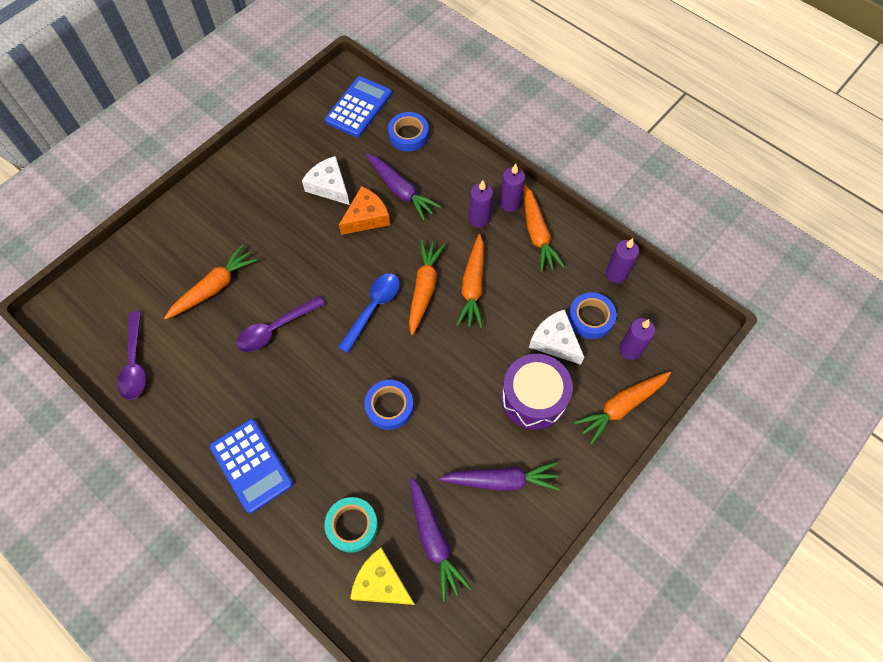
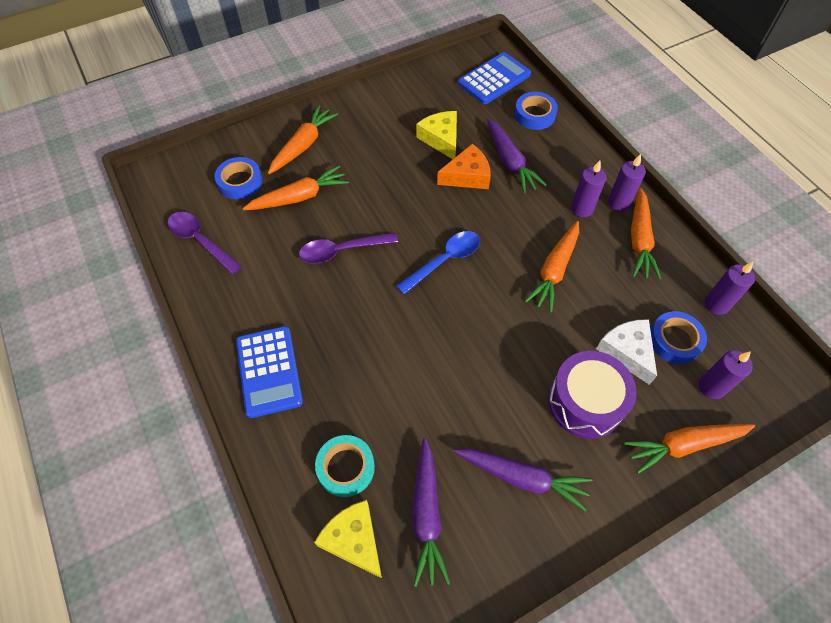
camera: 20 degrees right, 5 degrees down
(135, 363) = (201, 241): purple spoon -> purple spoon turned 120 degrees clockwise
(329, 186) = (441, 139): white cheese -> yellow cheese
(389, 406) = (427, 360): blue tape -> blue tape (240, 182)
(424, 289) = (503, 258): orange carrot -> orange carrot (303, 145)

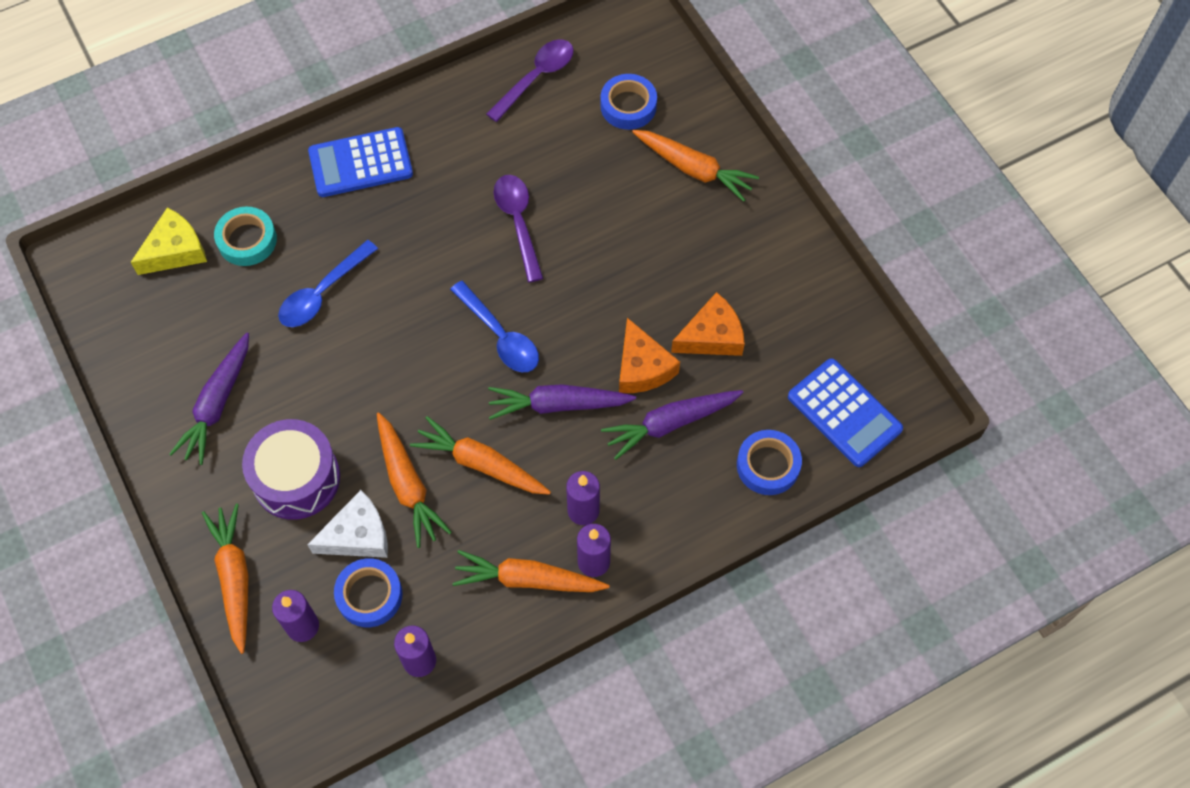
camera: 90 degrees right, 5 degrees up
(299, 197) = (603, 172): orange carrot -> orange carrot (408, 485)
(404, 394) = (323, 292): none -> blue spoon
(427, 515) = (190, 313): purple carrot -> purple carrot (558, 405)
(441, 139) = (712, 336): yellow cheese -> orange cheese

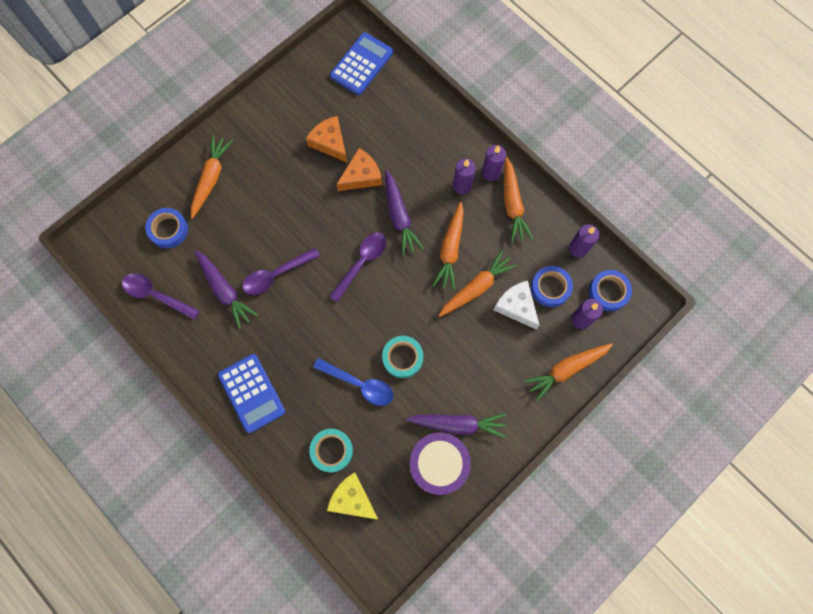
camera: 105 degrees left, 10 degrees up
(296, 478) = (492, 355): purple drum -> purple drum (438, 464)
(339, 356) = (402, 358): none -> turquoise tape
(500, 335) = (361, 263): blue spoon -> purple spoon
(670, 424) = (394, 152): purple carrot -> purple carrot (225, 291)
(768, 465) = (405, 96): blue tape -> blue tape (608, 292)

